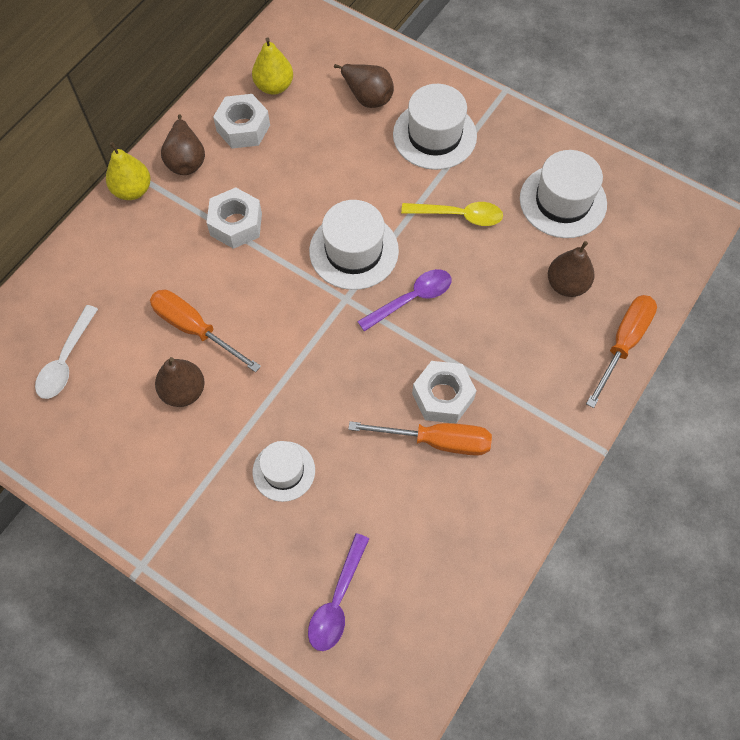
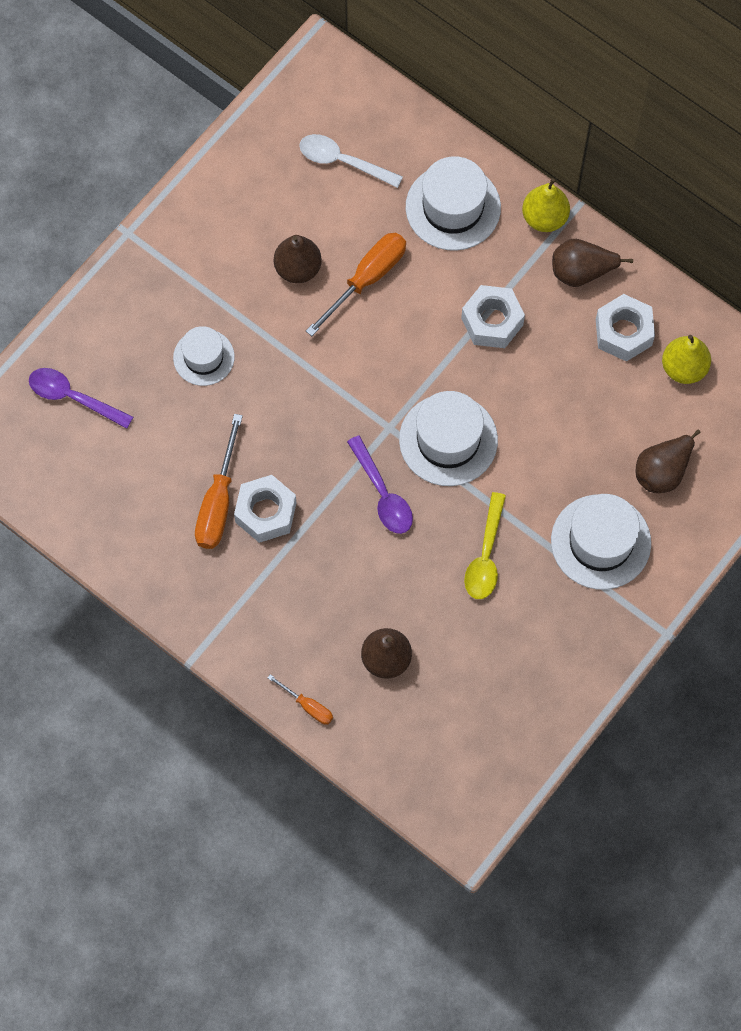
camera: 95 degrees right, 5 degrees up
(563, 201) = (497, 673): white hat -> white hat (453, 207)
(623, 344) = (307, 706): orange screwdriver -> orange screwdriver, size x0.53

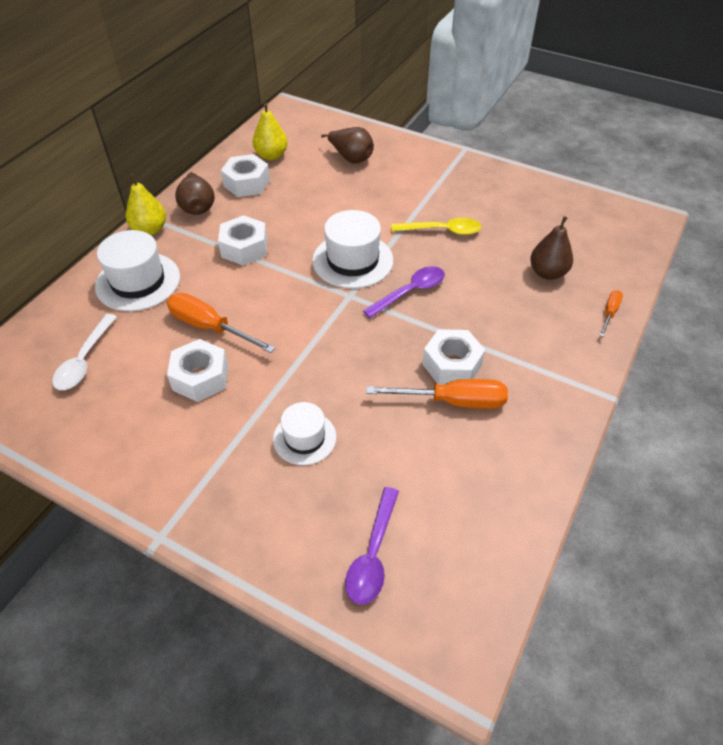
camera: 100 degrees left, 20 degrees down
(298, 268) = (200, 377): brown pear -> white nut
(600, 542) = (411, 179): white hat -> none

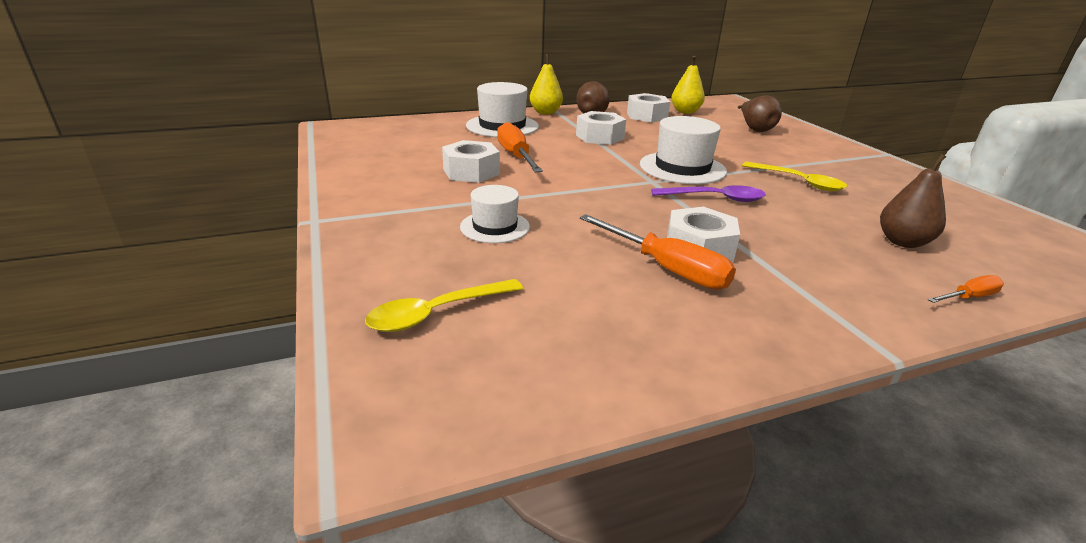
camera: 40 degrees right, 20 degrees down
(84, 360) = (415, 140): white spoon -> none
(373, 554) = (437, 313): purple spoon -> yellow spoon

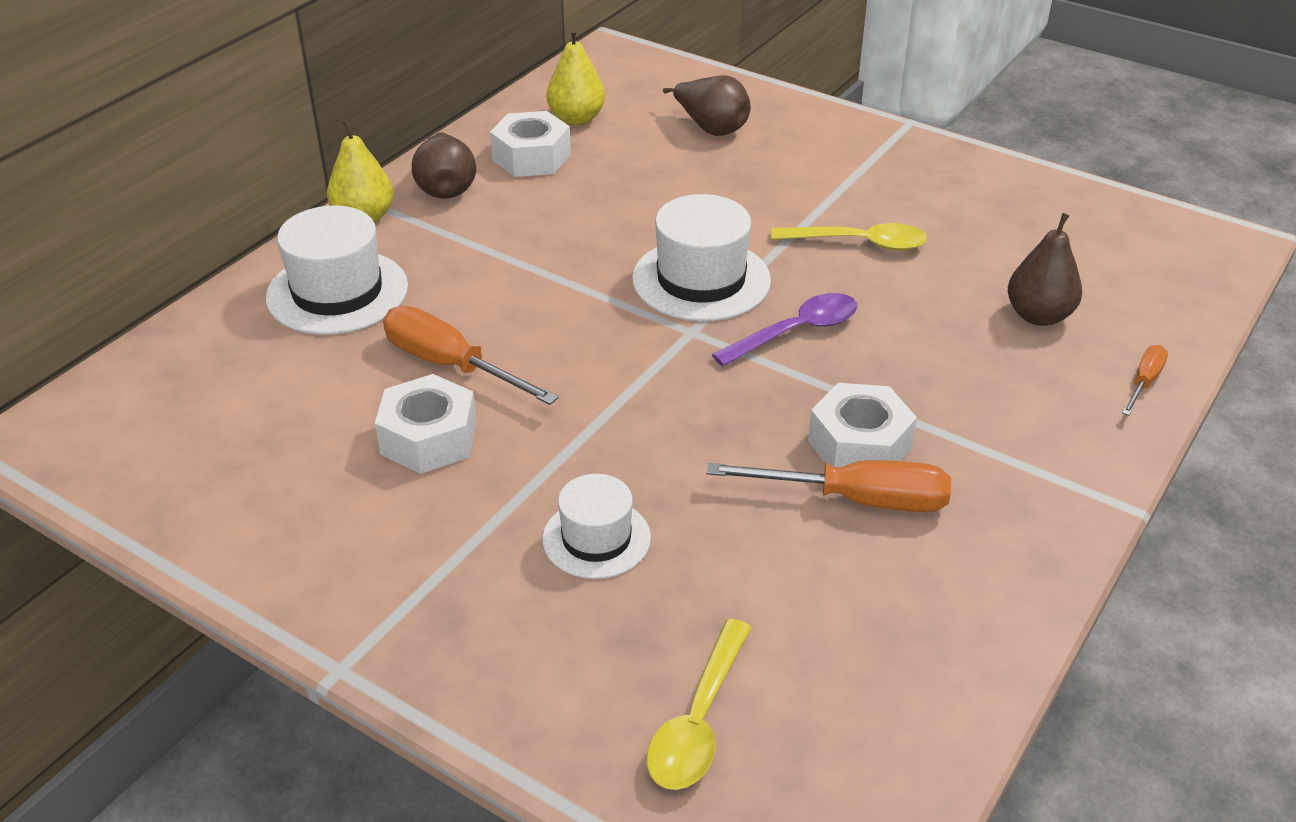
camera: 35 degrees left, 10 degrees up
(599, 137) = (519, 252): white nut -> none

